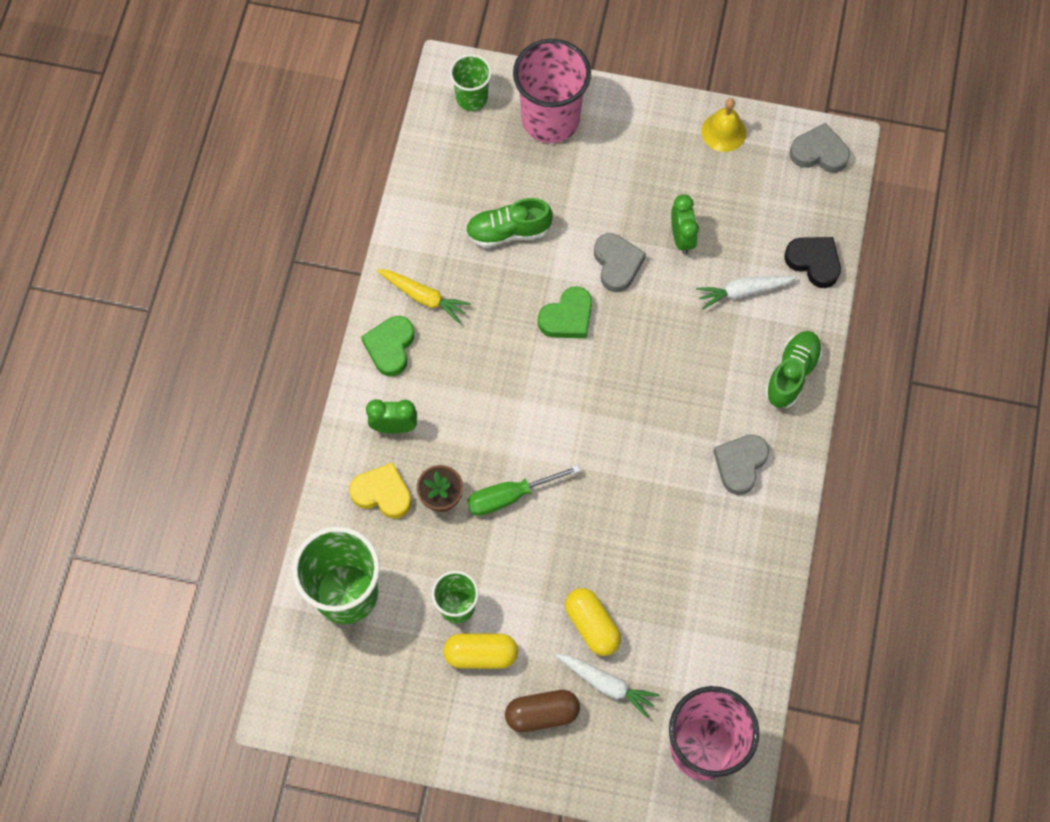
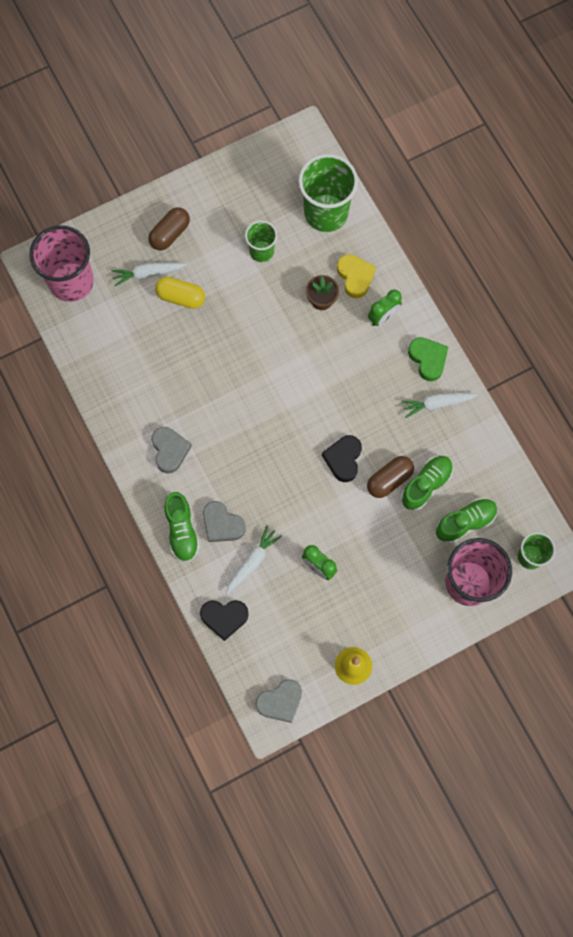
camera: 140 degrees right, 5 degrees up
(382, 493) = (355, 277): yellow heart -> yellow heart turned 90 degrees counterclockwise
(424, 297) = (437, 404): yellow carrot -> white carrot
(481, 654) = (227, 237): yellow capsule -> none
(503, 171) = (465, 522): none -> green shoe
(510, 496) = (284, 330): green screwdriver -> none
(540, 263) = (389, 480): none -> brown capsule
(567, 317) = (343, 459): green heart -> black heart
(617, 264) = (343, 517): grey heart -> grey heart (222, 524)

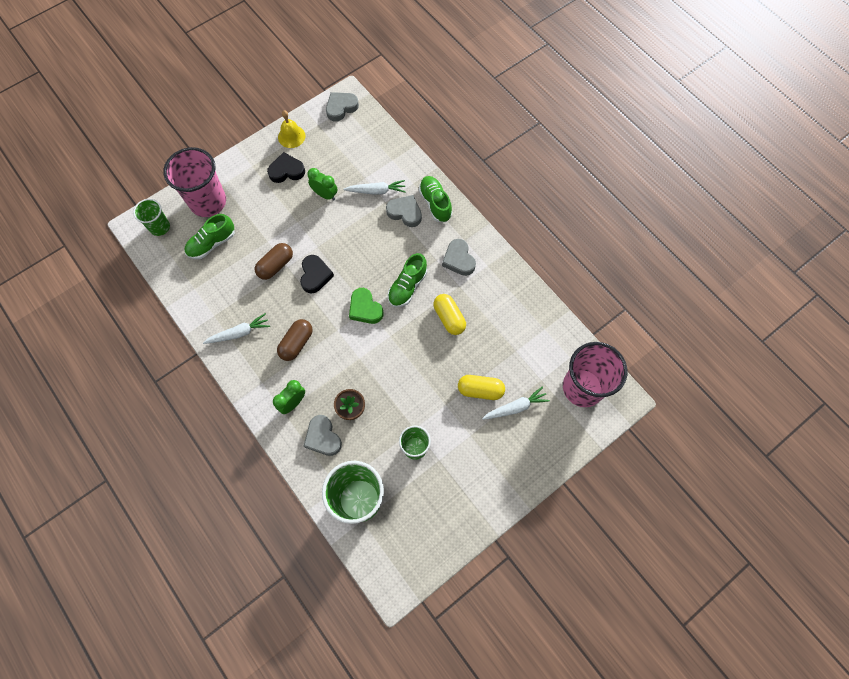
camera: 170 degrees right, 5 degrees down
(170, 234) = (505, 450): brown capsule -> brown capsule (296, 343)
(197, 381) = (449, 318): none -> yellow capsule
(224, 617) = (391, 151): black heart -> black heart (286, 171)
(252, 561) = (376, 191): white carrot -> white carrot turned 120 degrees counterclockwise
(355, 277) = (323, 437): yellow heart -> grey heart
(426, 485) = (245, 266): green shoe -> green shoe (407, 286)
(428, 359) = (249, 370): green heart -> green heart (365, 308)

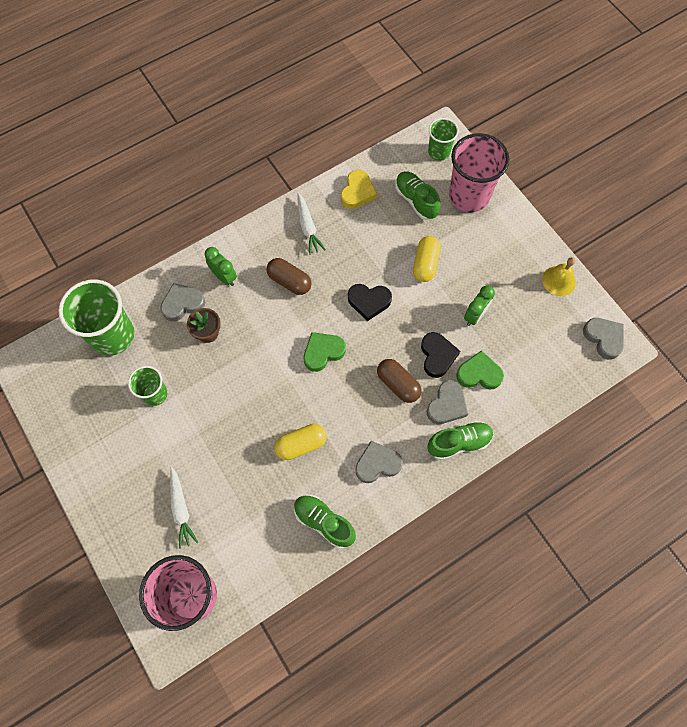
camera: 95 degrees right, 0 degrees up
(201, 293) = (357, 192): none -> yellow heart
(275, 265) = (384, 262): brown capsule -> brown capsule (398, 384)
(286, 171) = (509, 275): black heart -> black heart (437, 356)
(376, 191) = (479, 374): white carrot -> green heart
(407, 286) = (346, 400): green shoe -> green shoe (324, 522)
(480, 390) = (208, 471): yellow capsule -> yellow capsule (425, 264)

